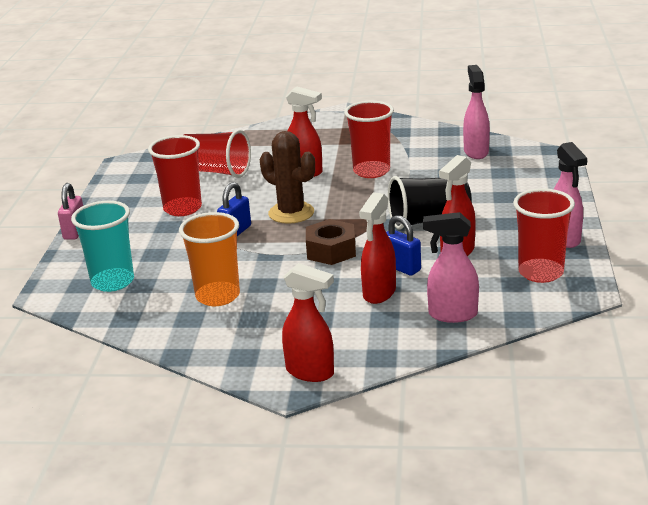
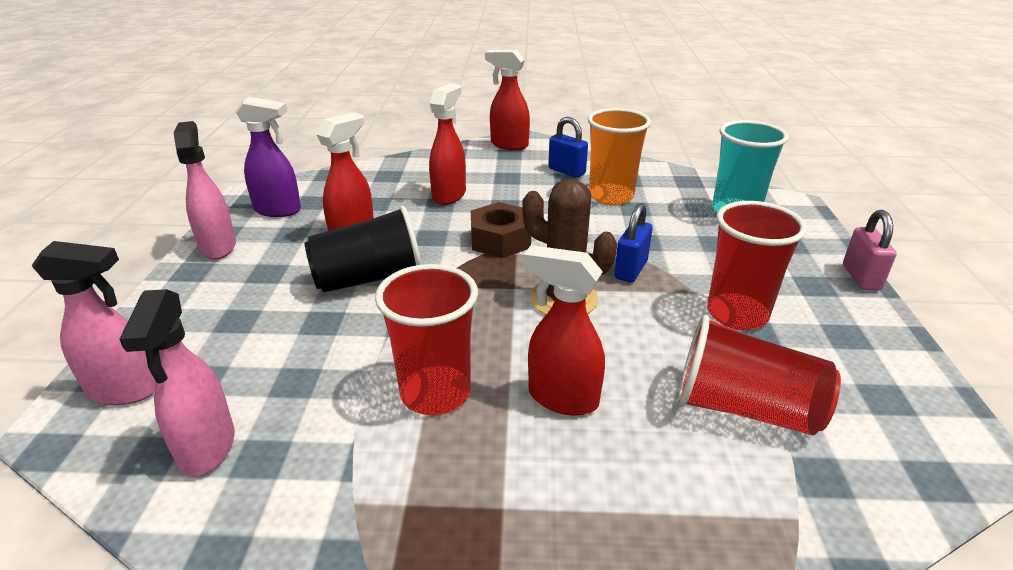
camera: 175 degrees right, 5 degrees up
(401, 268) = (421, 219): blue padlock -> blue padlock (566, 171)
(452, 315) = (386, 177): pink spray bottle -> pink spray bottle (125, 390)
(540, 272) = (278, 210): red cup -> purple spray bottle

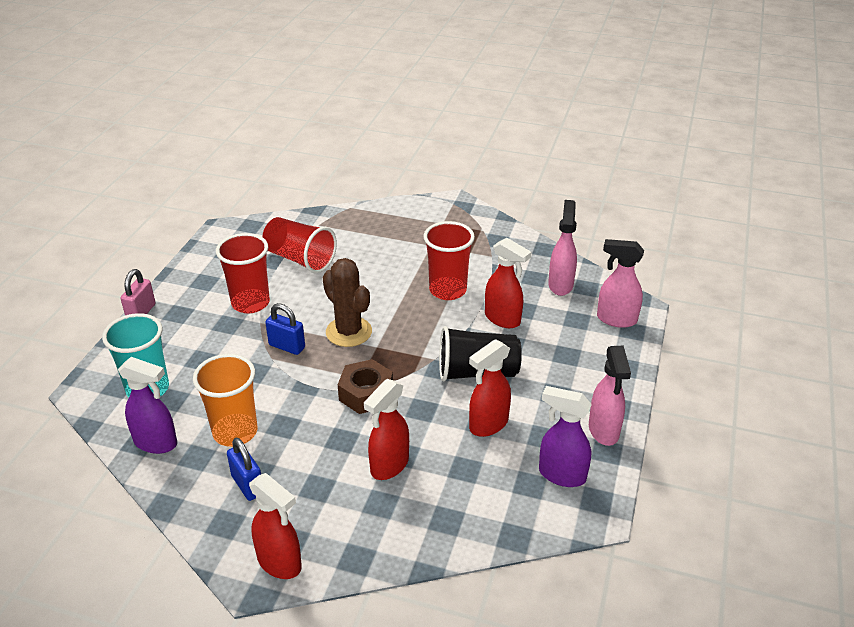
camera: 165 degrees left, 5 degrees up
(562, 398) = (384, 277): red spray bottle -> red spray bottle (503, 319)
(630, 270) = (287, 346): blue padlock -> blue padlock turned 75 degrees clockwise
(673, 182) = (156, 443): none -> purple spray bottle

